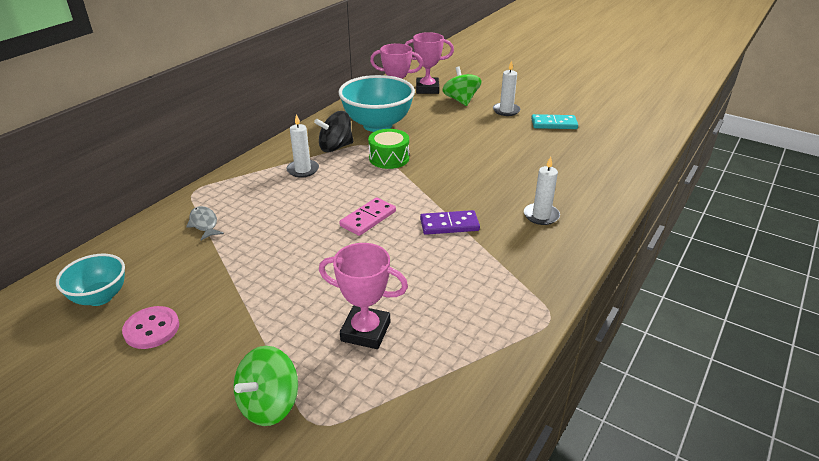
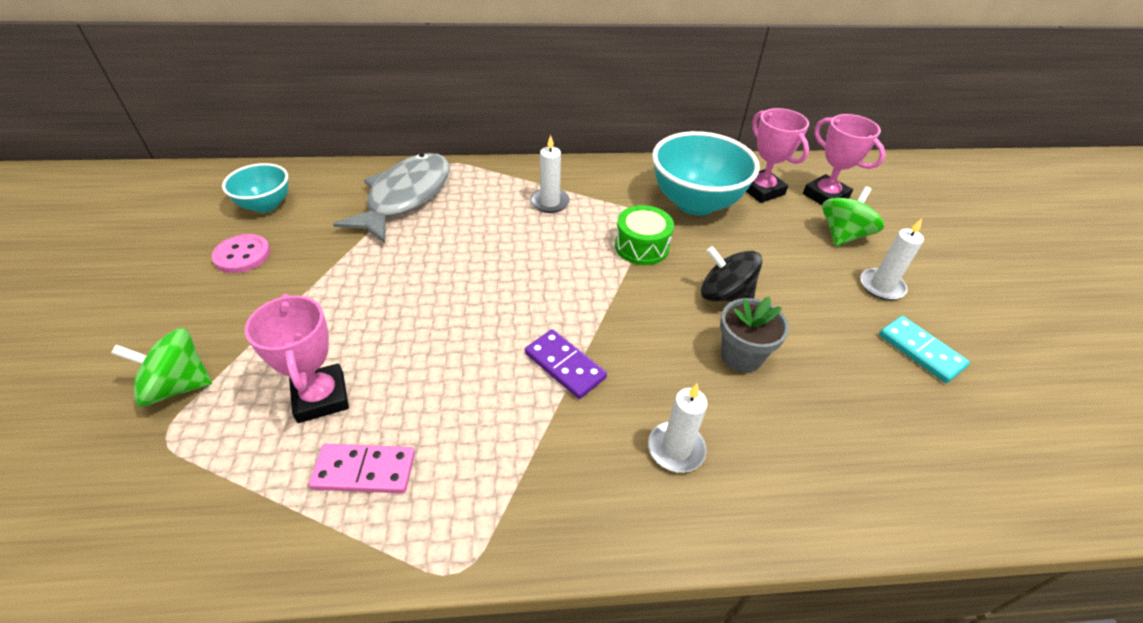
camera: 50 degrees right, 10 degrees up
(204, 224) = (406, 197): grey fish -> grey fish, size x2.32
(335, 147) = (615, 199): black spinning top -> black spinning top (724, 295)
(368, 219) = (512, 293): pink domino -> pink domino (364, 471)
(505, 169) = (741, 356): none -> grey flower pot

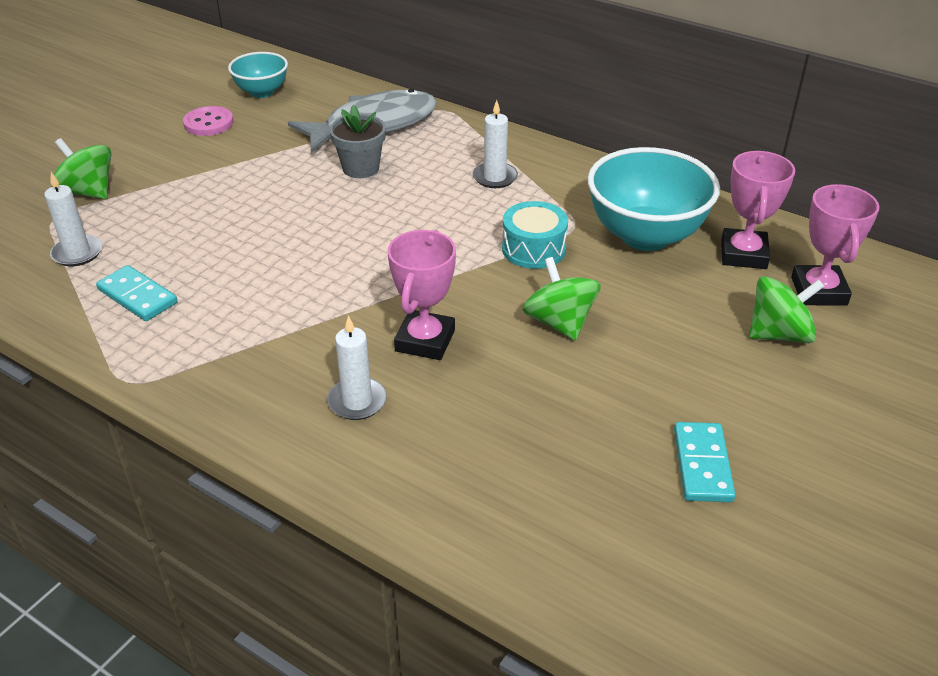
camera: 40 degrees right, 5 degrees down
(321, 397) = (159, 240): pink trophy -> pink trophy (425, 340)
(364, 471) = (137, 296): pink domino -> turquoise domino
(565, 365) = (346, 304): purple domino -> none
(641, 246) = (533, 249): green drum -> turquoise drum
(724, 295) = (559, 322): black spinning top -> green spinning top
(741, 356) = (505, 373): grey flower pot -> grey flower pot (361, 168)
(881, 286) = (749, 396): white candle -> white candle (77, 253)

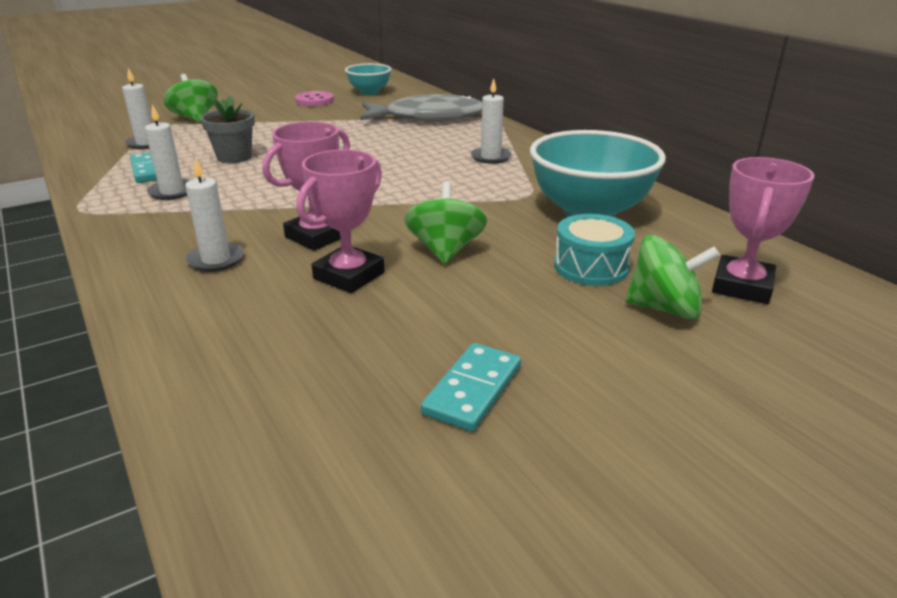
camera: 25 degrees right, 10 degrees down
(204, 323) = (172, 192): none -> white candle
(361, 168) = (391, 136): grey flower pot -> grey flower pot (234, 157)
(533, 249) = (475, 202): turquoise drum -> turquoise drum (591, 267)
(743, 254) = (679, 244): pink trophy -> pink trophy (349, 276)

